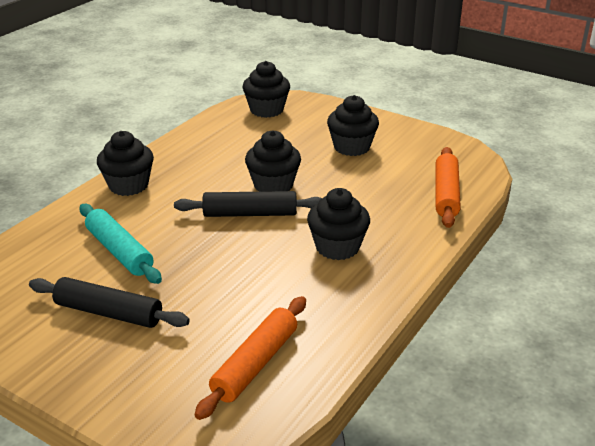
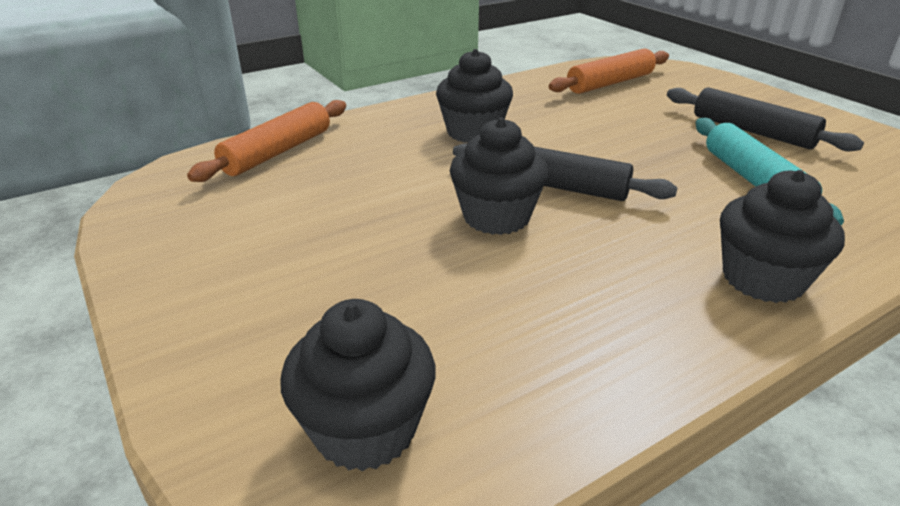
camera: 155 degrees left, 0 degrees up
(351, 147) = (300, 251): black cupcake -> none

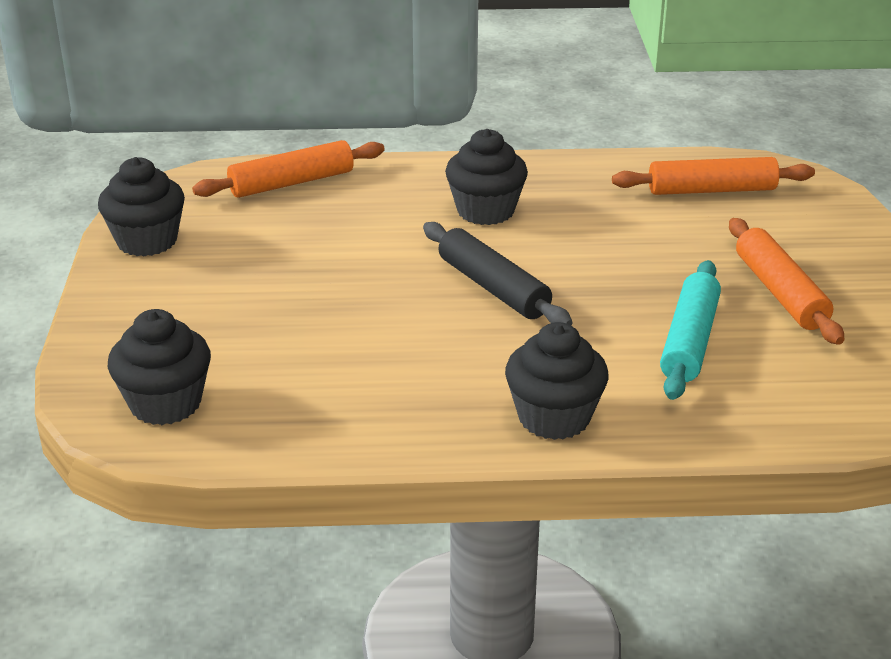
camera: 30 degrees right, 0 degrees up
(496, 217) = (406, 298): black cupcake -> black cupcake (147, 241)
(753, 131) = (780, 292): black rolling pin -> orange rolling pin

